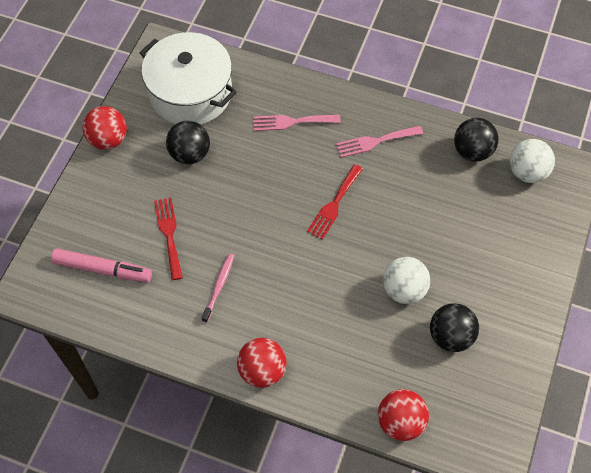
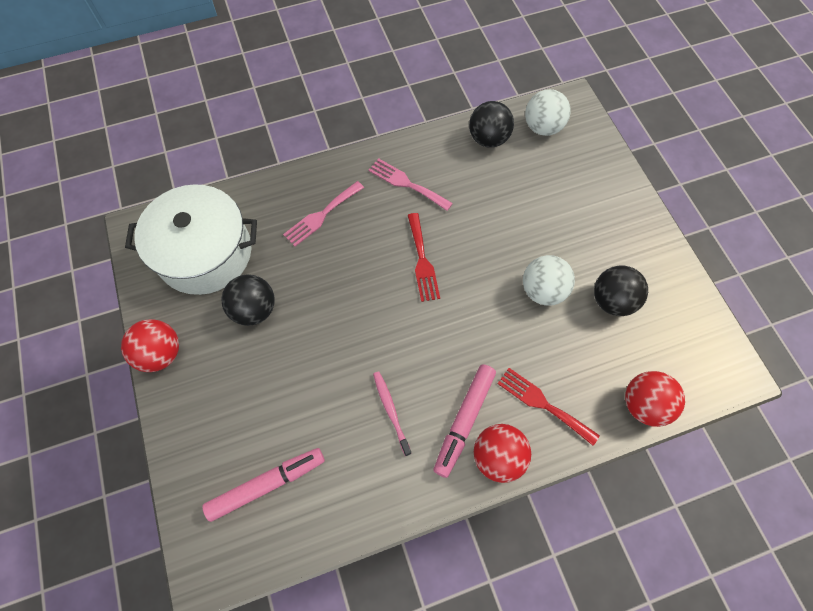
camera: 40 degrees left, 5 degrees up
(169, 234) = (301, 399): red fork -> red fork (543, 404)
(261, 331) = (464, 421): none -> pink marker
(375, 141) = (406, 183): pink fork -> pink fork turned 90 degrees clockwise

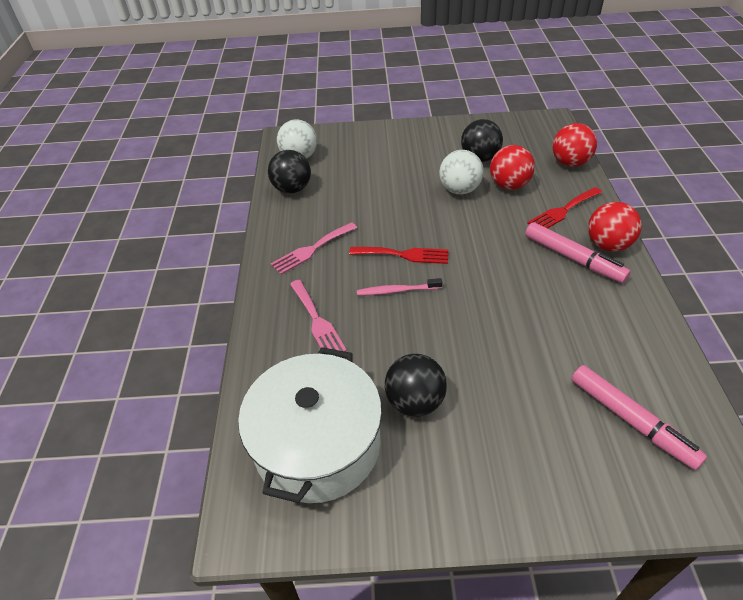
camera: 70 degrees left, 20 degrees down
(161, 353) = (448, 516): red ball -> red ball (509, 185)
(267, 484) = (631, 420): pink marker -> pink marker turned 150 degrees clockwise
(390, 410) = (557, 305): pink toothbrush -> pink toothbrush (396, 291)

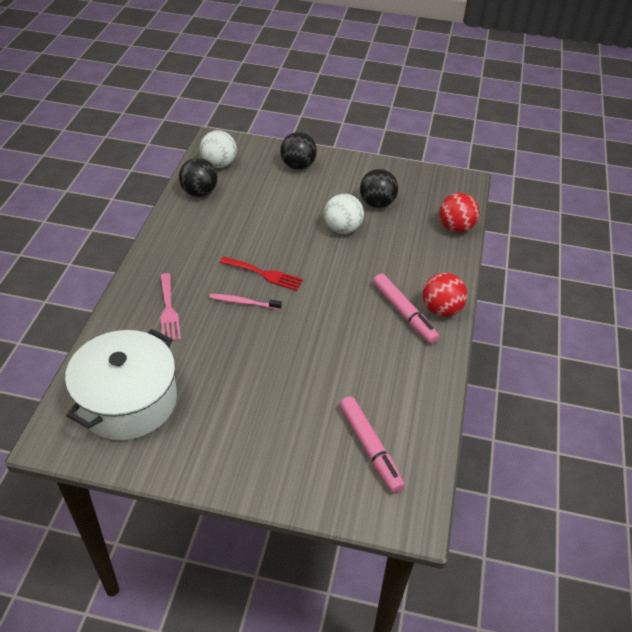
camera: 10 degrees right, 0 degrees up
(311, 249) = (191, 250): pink fork -> none
(415, 402) = (214, 390): black ball -> black ball (298, 166)
(509, 185) = (388, 235): red ball -> none
(563, 211) = (421, 270): red fork -> none

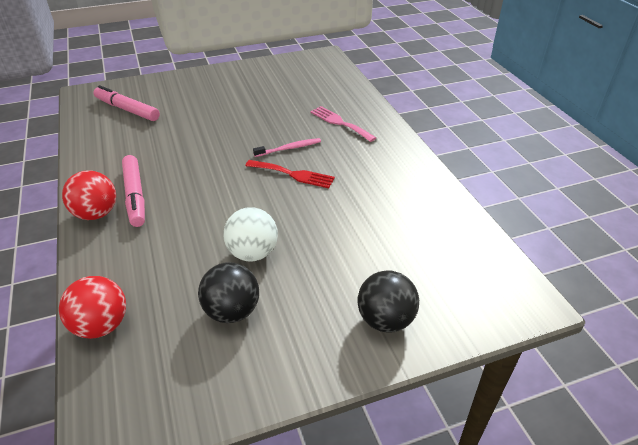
camera: 150 degrees right, 5 degrees down
(127, 401) = (305, 78): white pot -> none
(199, 192) = (447, 221): black ball -> none
(219, 164) = (477, 268): white ball -> none
(264, 274) = (293, 174): red fork -> red fork turned 150 degrees counterclockwise
(404, 313) = (135, 196): pink marker -> pink marker turned 135 degrees counterclockwise

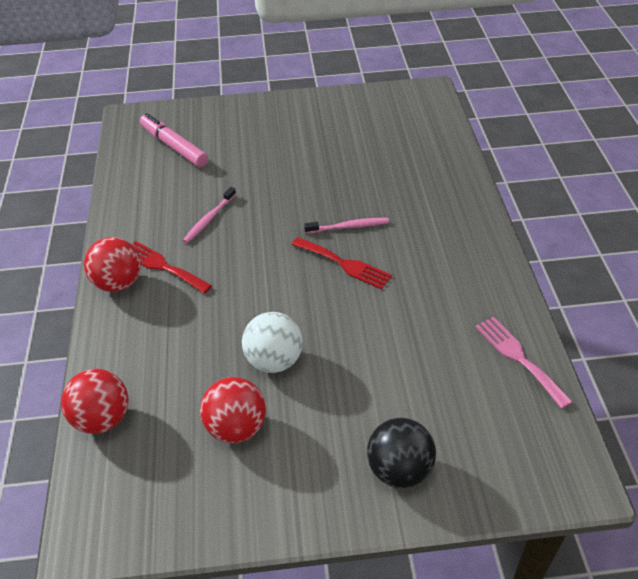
camera: 15 degrees right, 5 degrees up
(135, 196) = (163, 266): pink marker -> red fork
(169, 157) = (209, 219): none -> pink toothbrush
(232, 311) = (236, 427): black ball -> red ball
(340, 123) = (419, 198): pink fork -> pink fork (518, 357)

